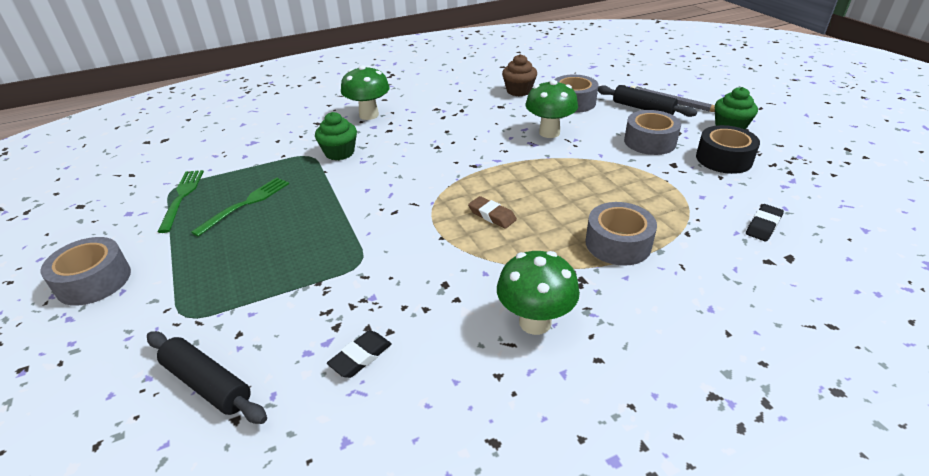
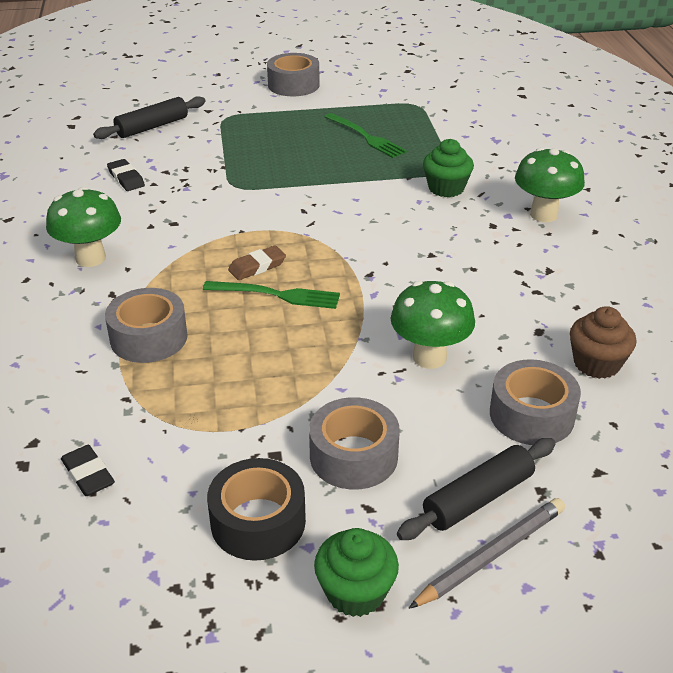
camera: 105 degrees right, 0 degrees up
(182, 197) = (397, 109): green fork -> green fork (277, 295)

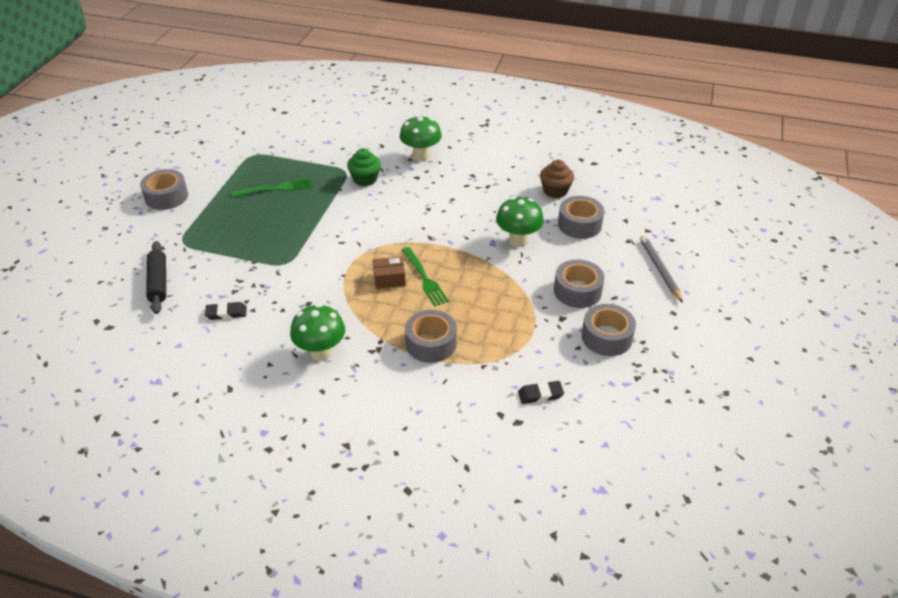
camera: 65 degrees left, 5 degrees up
(257, 266) = (389, 279): brown eraser -> brown box
(258, 522) = (606, 337): black tape -> grey tape
(277, 295) = (425, 279): green fork -> green fork turned 120 degrees clockwise
(355, 592) = (664, 317): green cupcake -> none
(478, 498) = (625, 261): black rolling pin -> none

